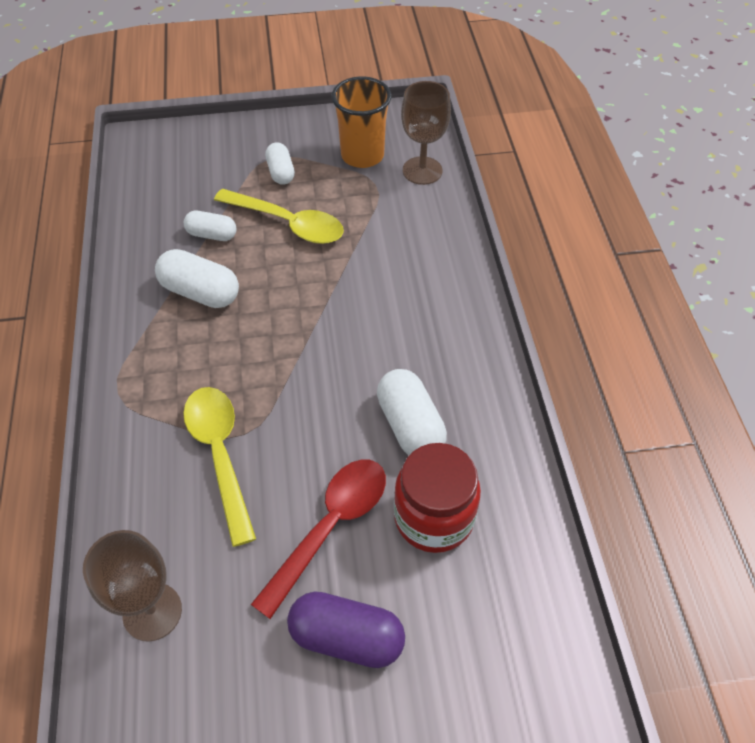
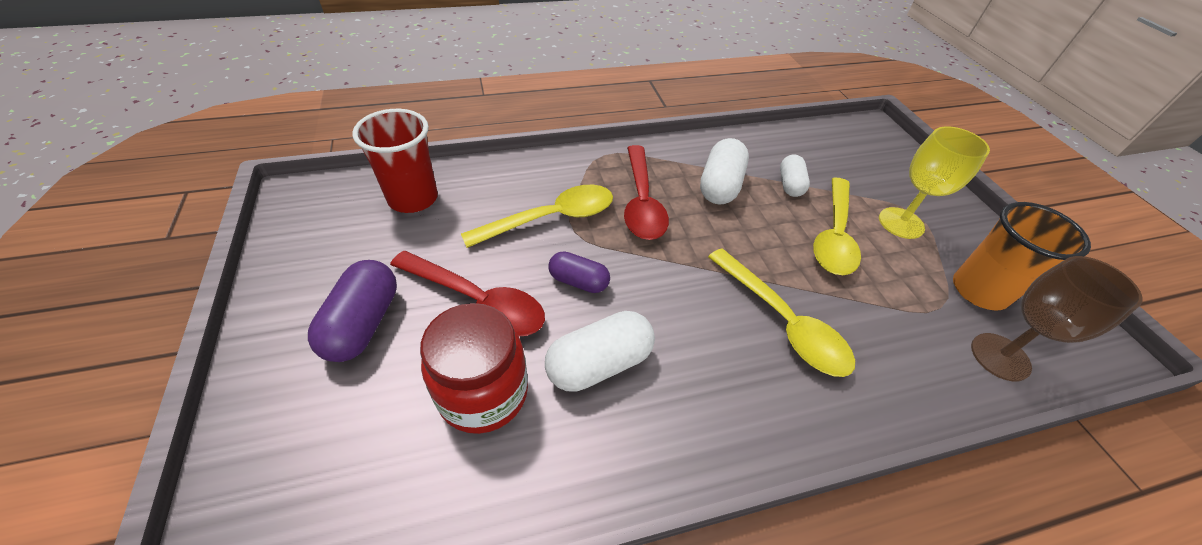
camera: 80 degrees right, 5 degrees down
(152, 612) = (413, 198): brown goblet -> red cup
(211, 366) = (641, 202): none -> red spoon
(281, 172) = (901, 223): white capsule -> yellow goblet
(315, 434) = (578, 281): none -> purple capsule
(379, 288) = (782, 322): none -> yellow spoon

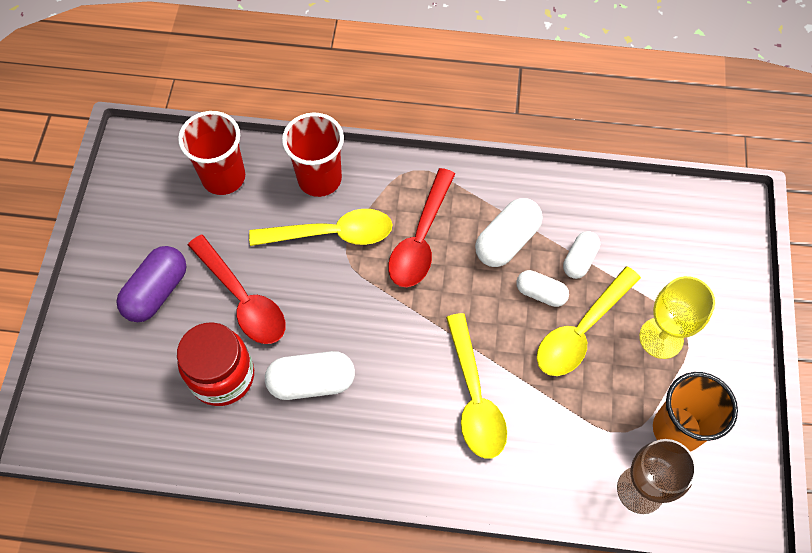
camera: 25 degrees right, 15 degrees up
(517, 179) = (319, 179): none -> red cup
(578, 281) = (327, 305): purple capsule -> none
(777, 216) = (540, 293): none -> white capsule

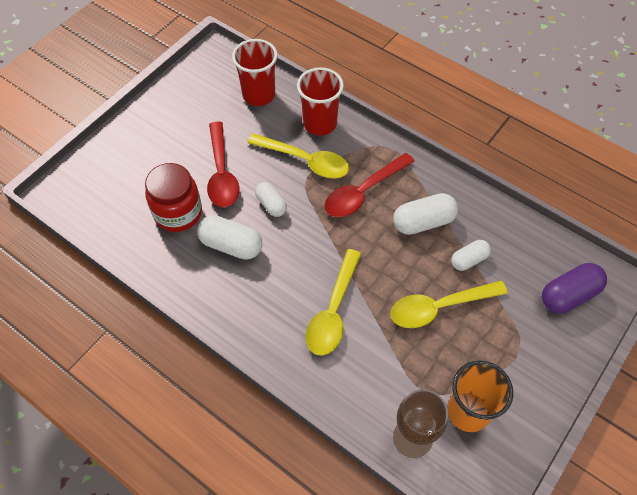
camera: 30 degrees right, 5 degrees down
(157, 292) = (172, 143): purple capsule -> purple capsule (569, 295)
(540, 293) = (425, 268): white capsule -> white capsule (271, 204)
(661, 338) = (497, 343): yellow goblet -> none

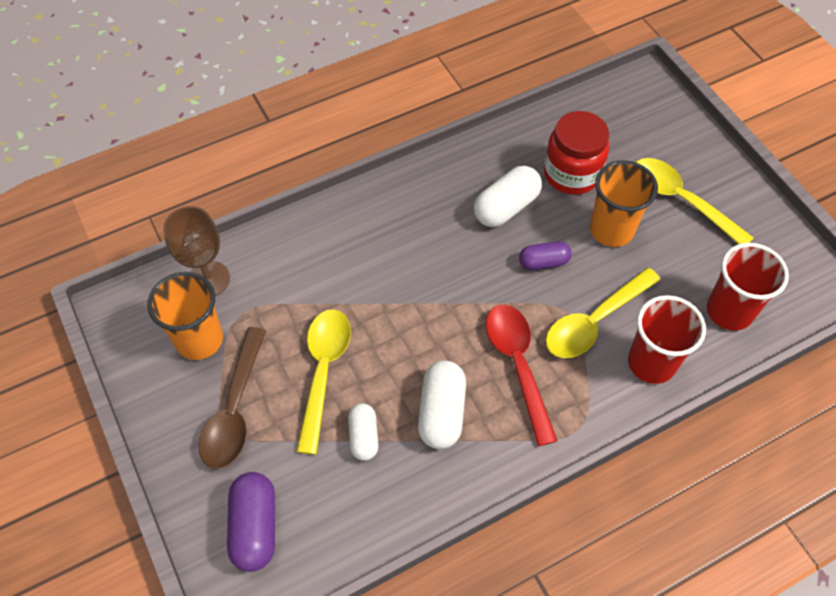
camera: 115 degrees right, 0 degrees up
(222, 173) = (611, 230): red spoon -> orange cup
(271, 204) = (543, 262): white capsule -> purple capsule
(333, 311) = (377, 268): yellow spoon -> yellow spoon (681, 200)
(503, 352) = (235, 409): none -> brown spoon

